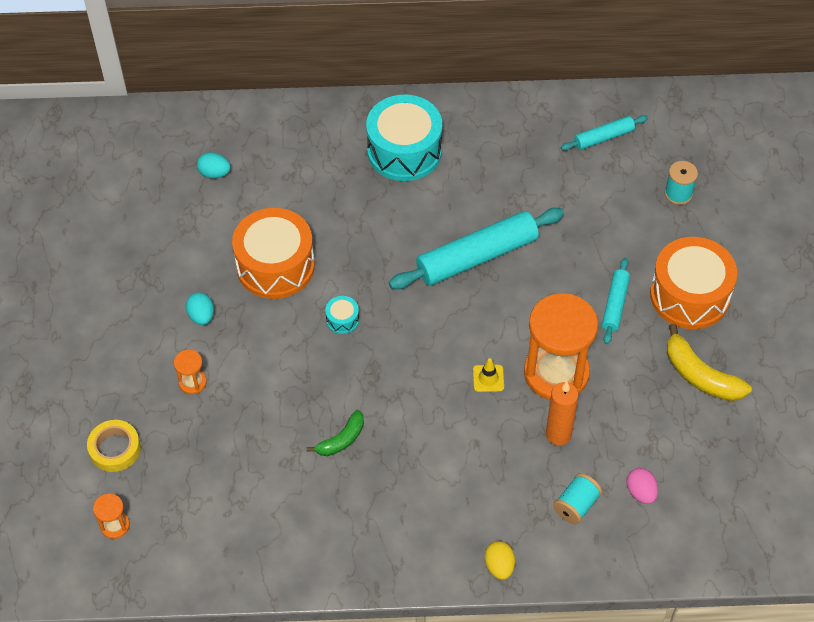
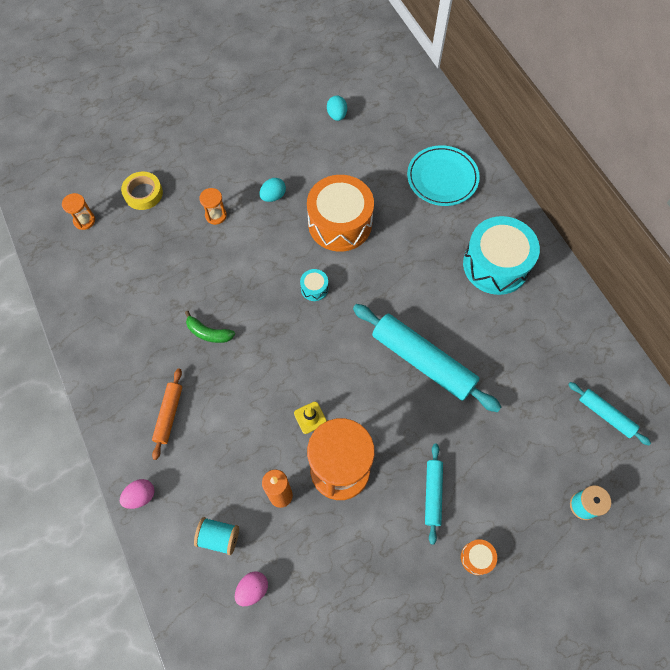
camera: 65 degrees right, 10 degrees up
(214, 173) = (400, 149): turquoise egg -> turquoise egg (337, 115)
(275, 151) = (442, 178): none -> turquoise plate
(420, 510) = (169, 415): none -> orange rolling pin
(499, 566) = (140, 496): yellow egg -> pink egg
(615, 304) = (433, 494): turquoise rolling pin -> turquoise rolling pin turned 75 degrees counterclockwise
(689, 295) = (476, 558): orange drum -> orange drum, size x0.41
(700, 375) = (395, 600): yellow banana -> none

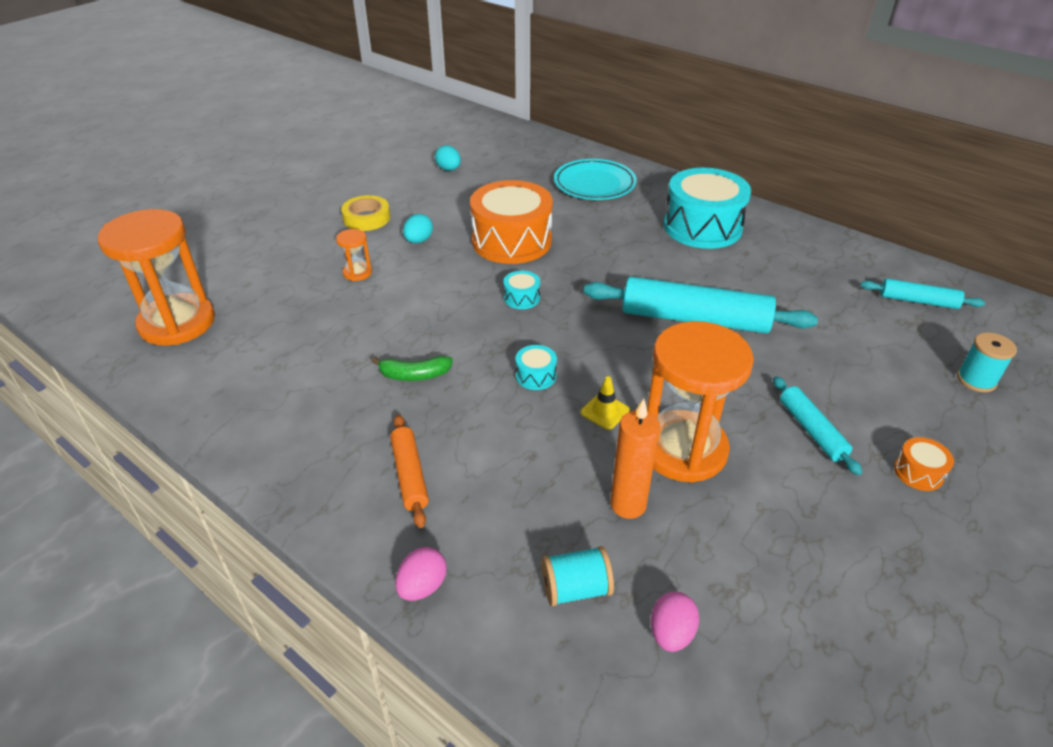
camera: 25 degrees left, 25 degrees down
(84, 220) = (177, 323): orange hourglass -> orange hourglass, size x2.36
(143, 193) = (250, 279): yellow tape -> yellow tape (366, 218)
(284, 367) = (536, 376): none -> turquoise drum

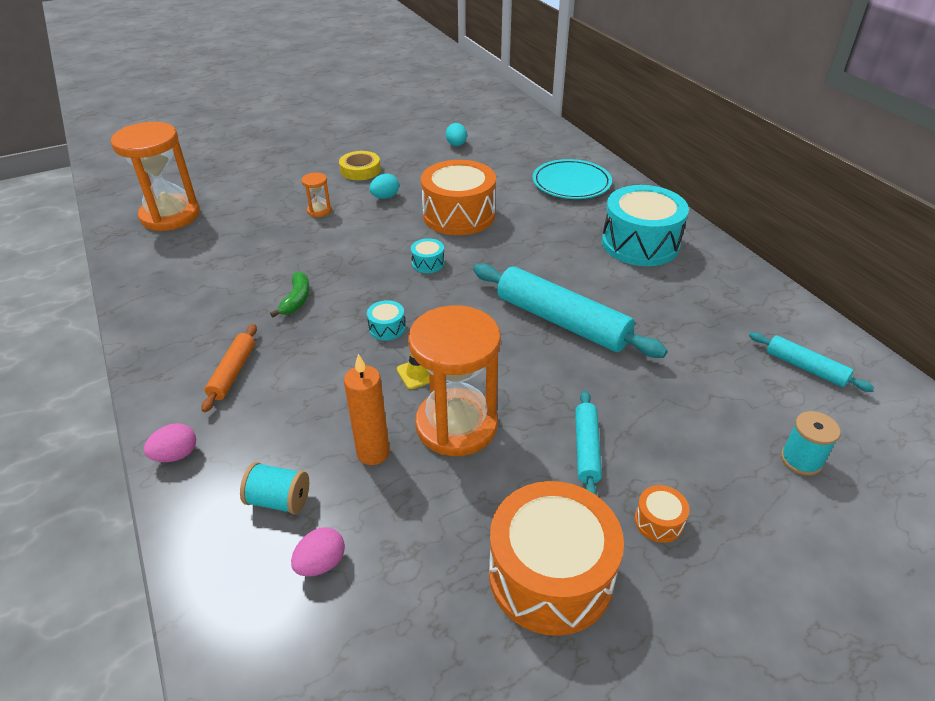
camera: 25 degrees right, 0 degrees up
(414, 375) = (297, 300): green banana -> green banana turned 105 degrees counterclockwise
(876, 555) = (550, 575): none -> orange drum

